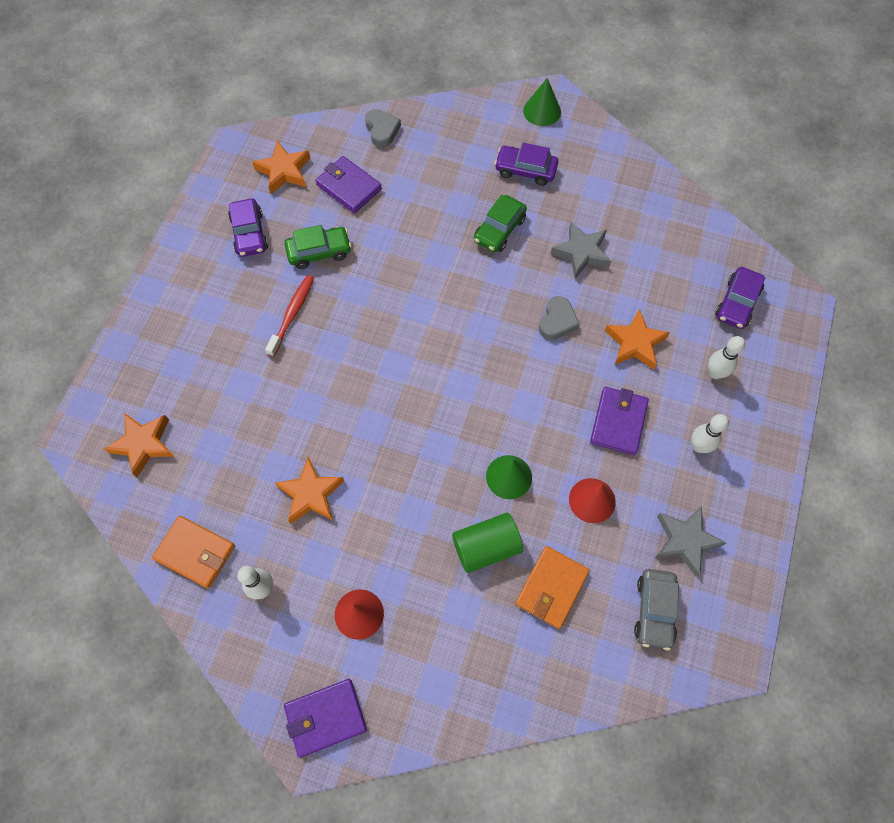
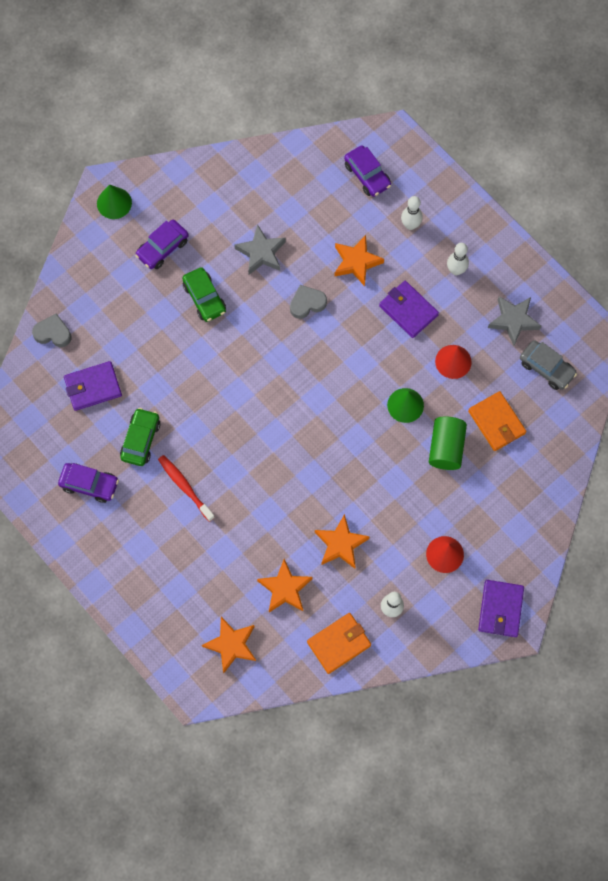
camera: 60 degrees left, 5 degrees up
(284, 171) = (44, 429): orange star -> orange star (285, 588)
(557, 321) = (307, 303): grey heart -> grey heart turned 75 degrees counterclockwise

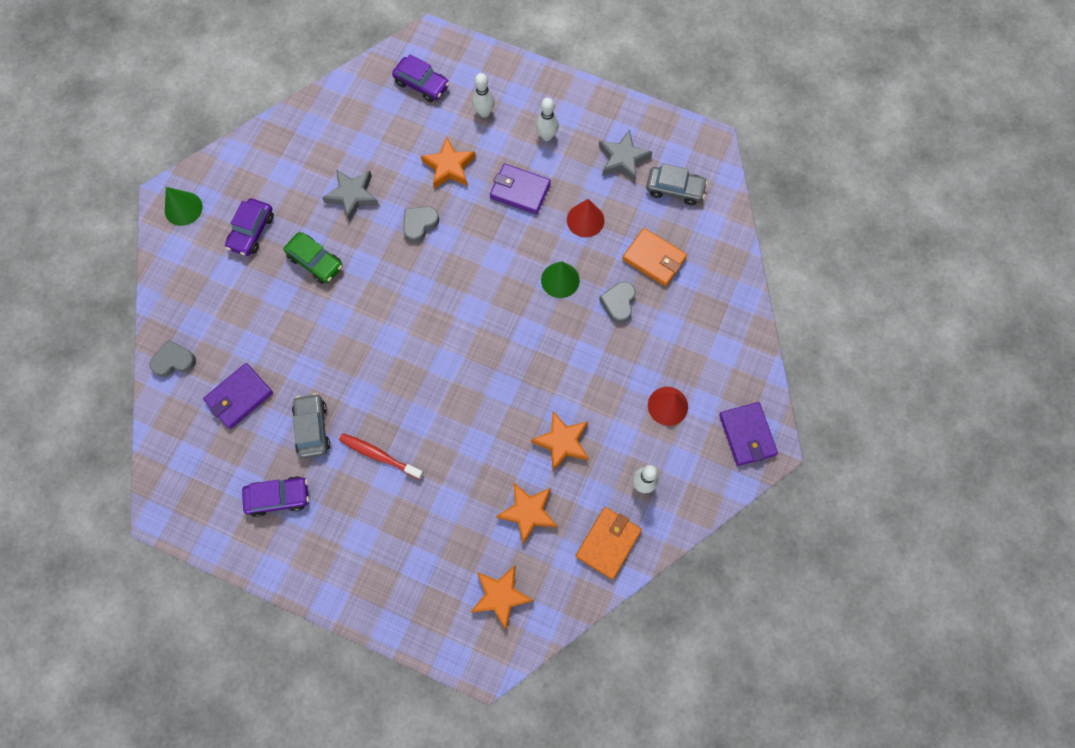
camera: 25 degrees left, 0 degrees up
(140, 440) = (312, 428): green car -> grey car
(446, 448) = (618, 303): green cylinder -> grey heart

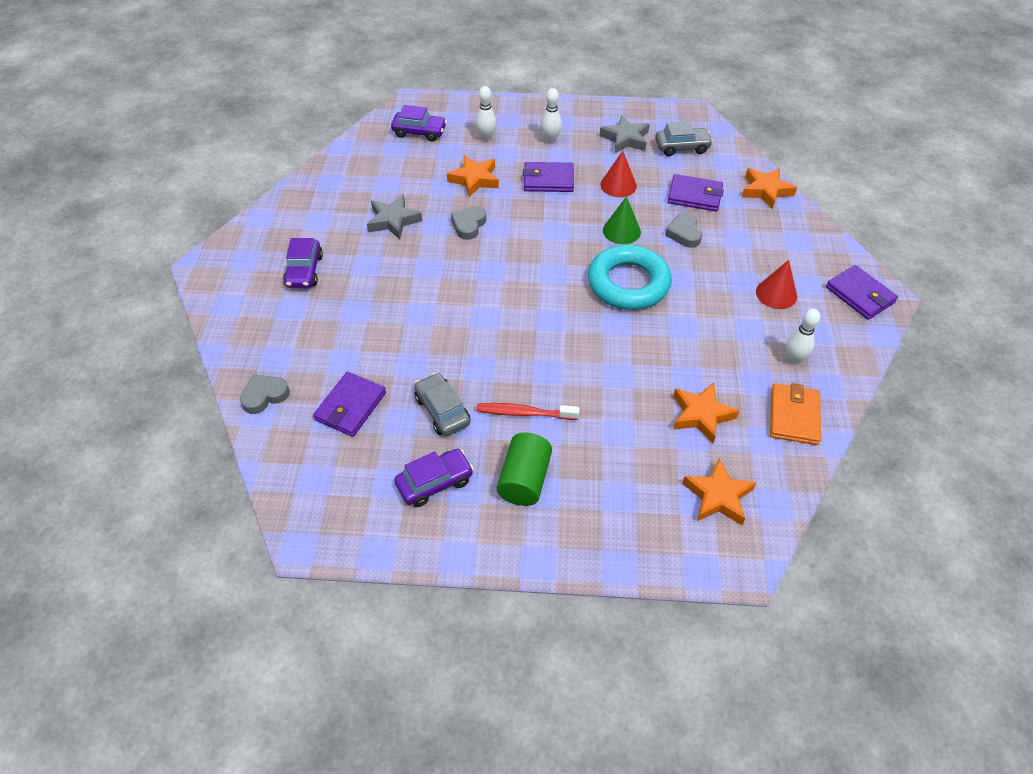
camera: 20 degrees left, 20 degrees down
(183, 208) = (225, 271): green cone -> none
(315, 262) = (380, 277): green car -> none
(351, 521) = (524, 480): none -> green cylinder
(535, 346) = (628, 283): none -> turquoise ring
(562, 442) = (698, 349): orange star -> orange star (766, 191)
(654, 258) = (694, 196): orange wallet -> purple wallet

